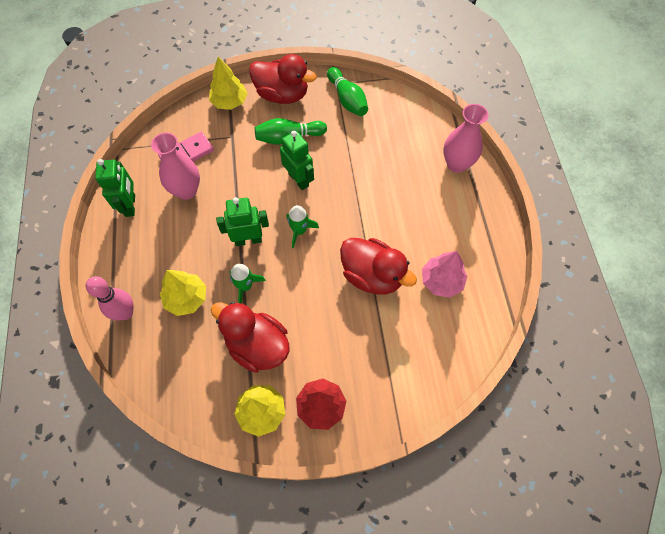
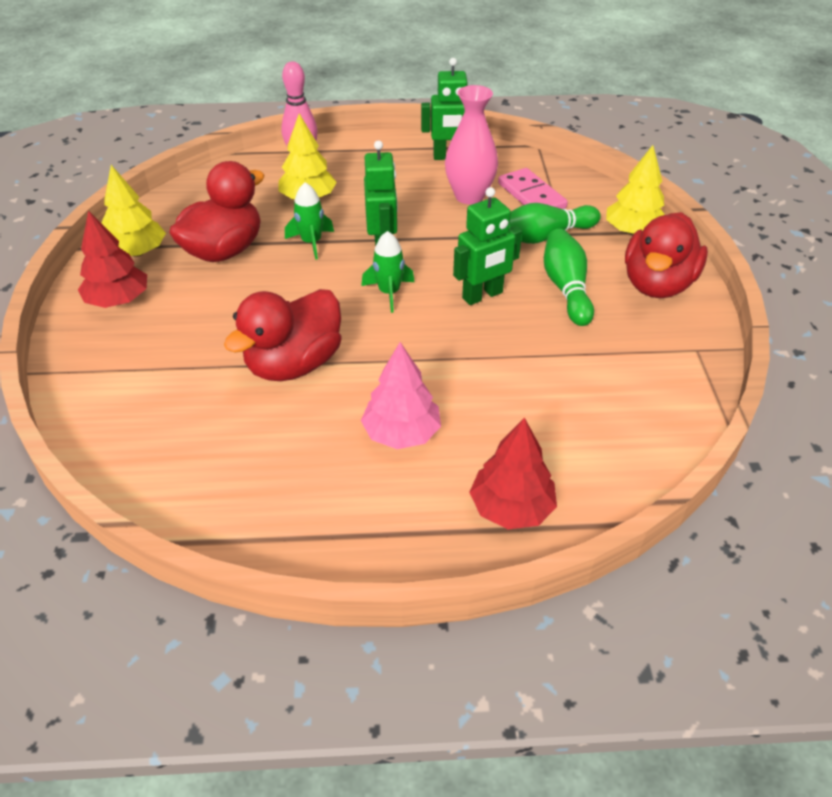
camera: 95 degrees right, 20 degrees down
(347, 99) = (660, 361): green bowling pin -> green bowling pin (544, 236)
(441, 281) = (260, 449): pink tree -> pink tree (402, 433)
(457, 164) = (511, 508): pink vase -> red tree

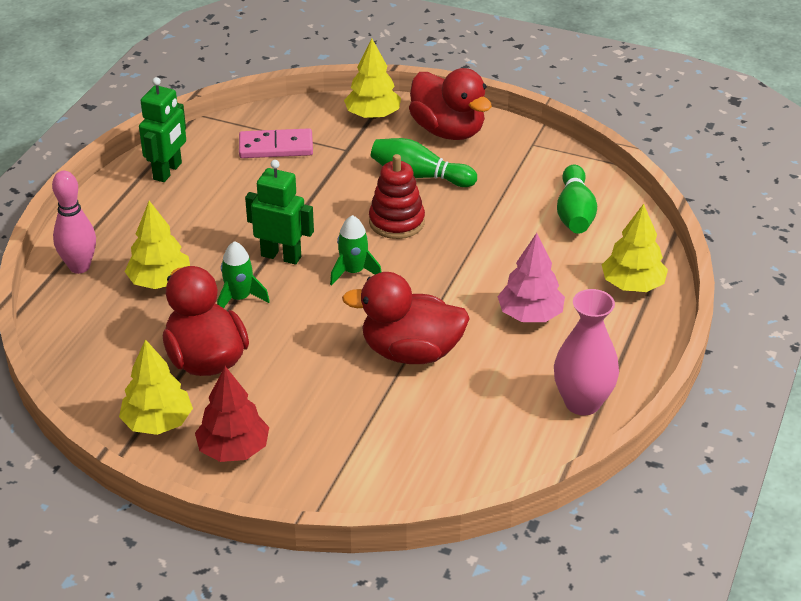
camera: 65 degrees left, 5 degrees down
(294, 364) = (411, 352): red duck -> red duck turned 120 degrees clockwise
(469, 196) = (246, 181): pink vase -> pink vase (582, 402)
(483, 296) = (396, 222): green robot -> red stacking toy
(511, 508) = (632, 285): red tree -> yellow tree
(544, 236) = (342, 162): green bowling pin -> green bowling pin (574, 213)

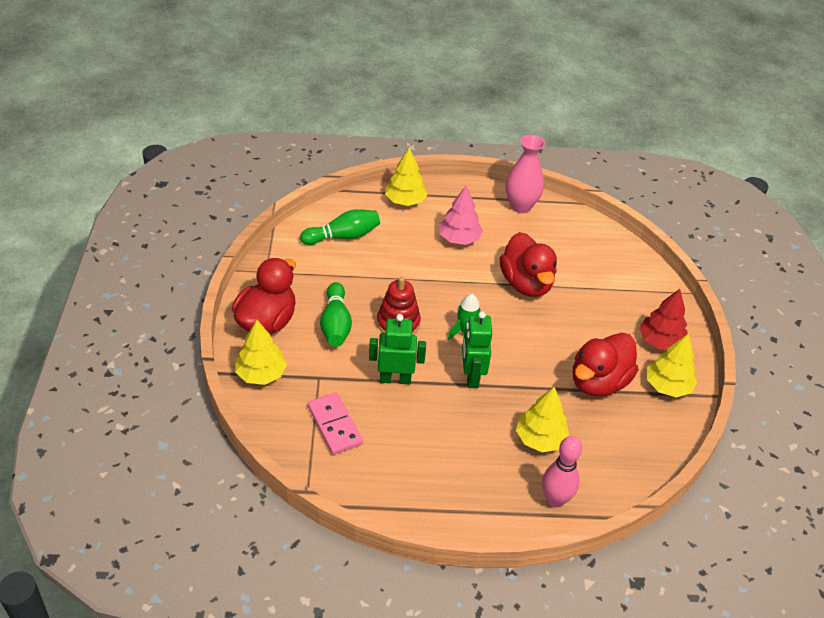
camera: 115 degrees left, 5 degrees up
(168, 171) = (403, 490): green robot -> green robot (395, 379)
(239, 298) = (529, 385): green rocket -> none

